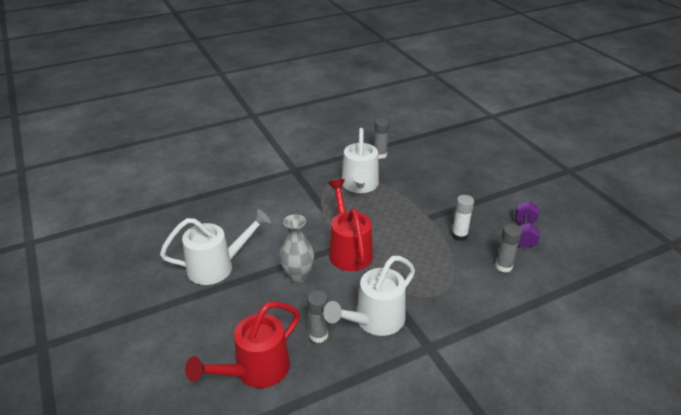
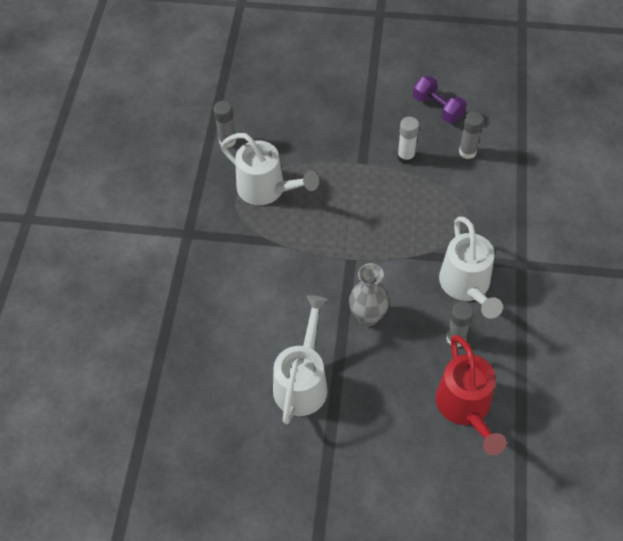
camera: 55 degrees left, 20 degrees up
(348, 250) = (361, 255): red watering can -> none

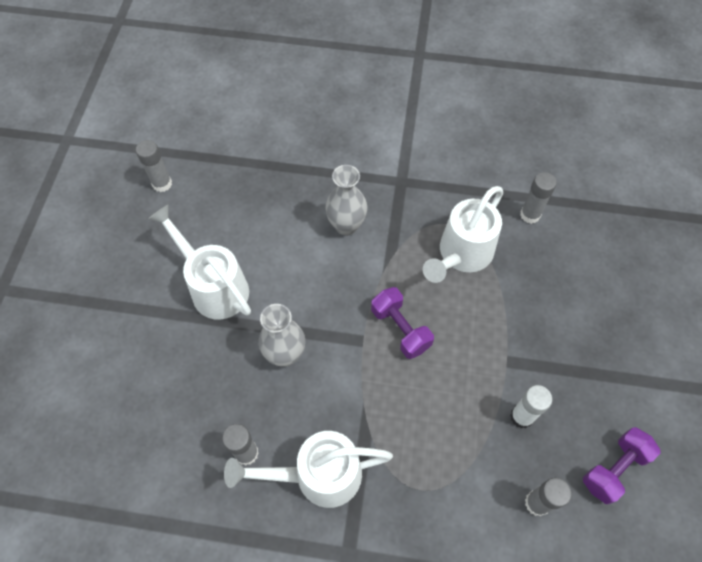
camera: 90 degrees right, 5 degrees up
(181, 448) = (162, 184): none -> grey glue stick
(236, 276) = (346, 226): none -> grey vase
(302, 381) = (214, 286): white watering can -> white watering can turned 150 degrees counterclockwise
(339, 233) = (400, 329): none -> purple dumbbell
(466, 408) = (155, 454): red watering can -> none

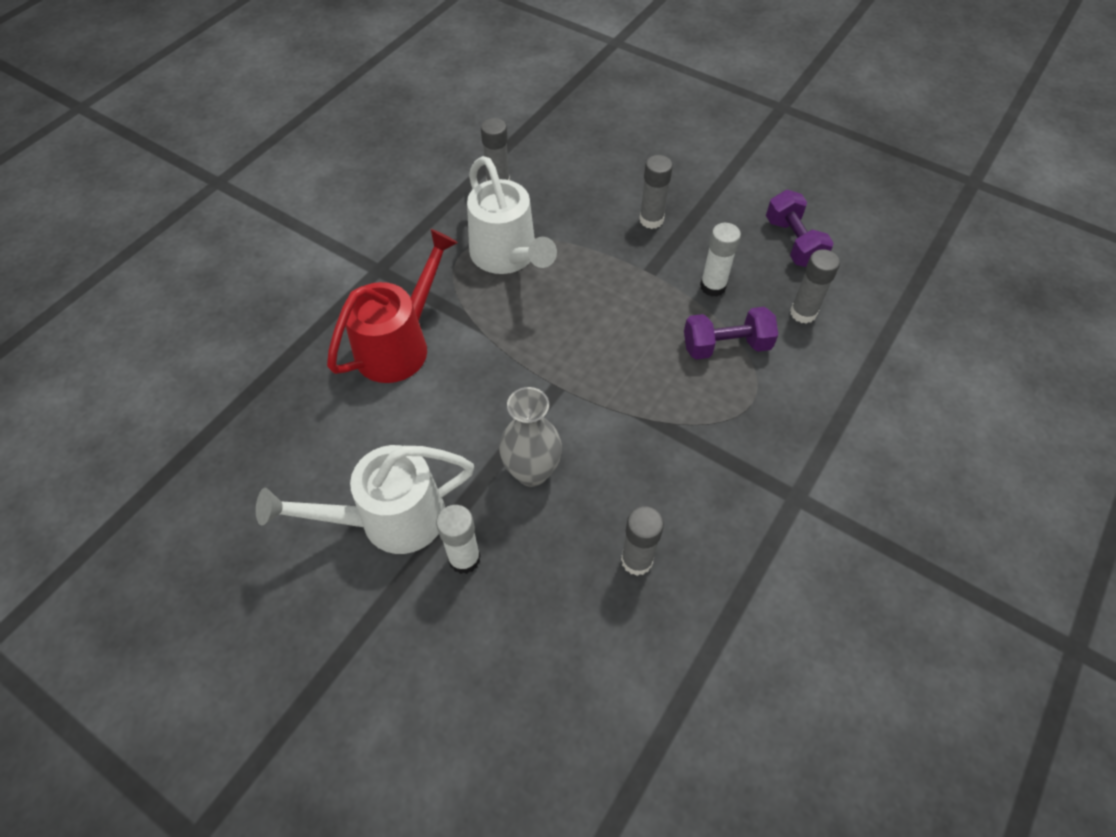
camera: 65 degrees left, 5 degrees down
(162, 184) = (179, 532): grey glue stick -> grey glue stick (651, 220)
(205, 343) = (464, 558): none -> white glue stick
(317, 475) = (696, 493): white watering can -> none
(346, 226) = (400, 344): grey vase -> red watering can
(400, 329) = (563, 346): purple dumbbell -> purple dumbbell (726, 346)

